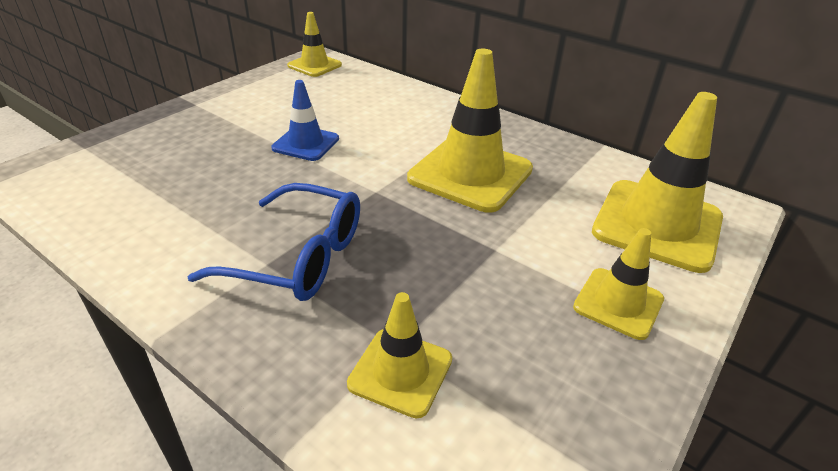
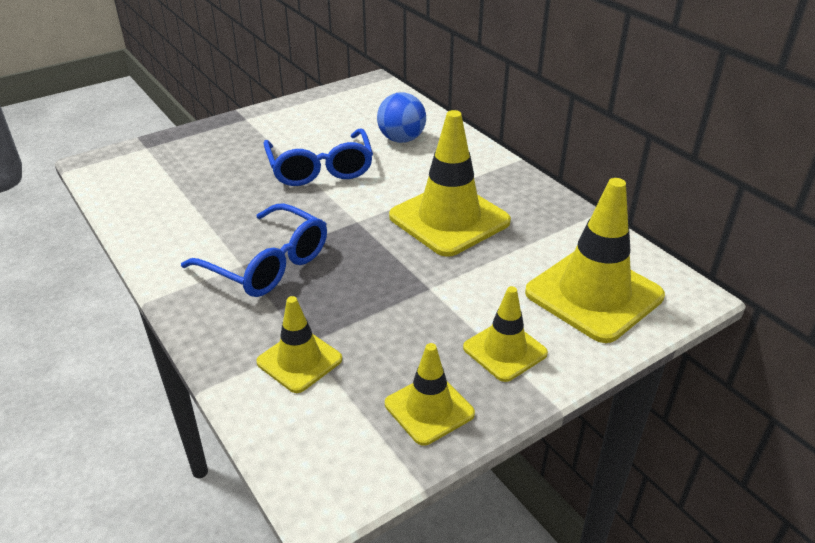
camera: 20 degrees right, 0 degrees up
(306, 143) = (320, 169): blue traffic cone -> blue glasses
(314, 65) = (367, 91): yellow traffic cone -> yellow traffic cone (429, 409)
(375, 105) = (401, 139): none -> blue ball

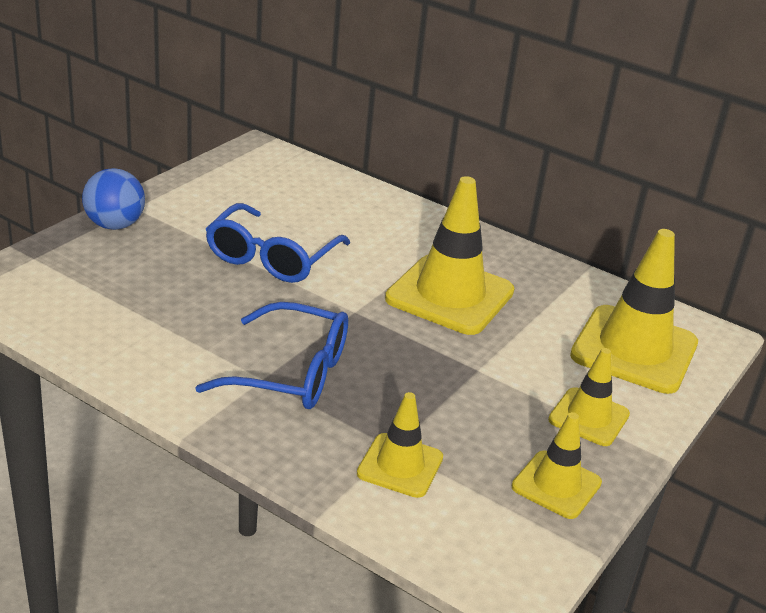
camera: 25 degrees left, 5 degrees down
(320, 169) = (271, 258): blue glasses -> blue glasses turned 60 degrees clockwise
(401, 139) = (338, 213): blue ball -> blue ball (115, 225)

